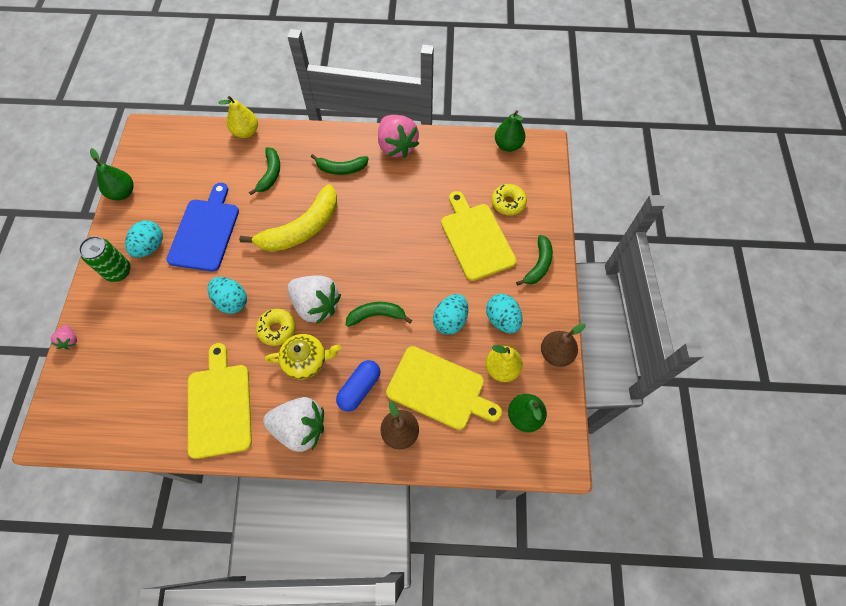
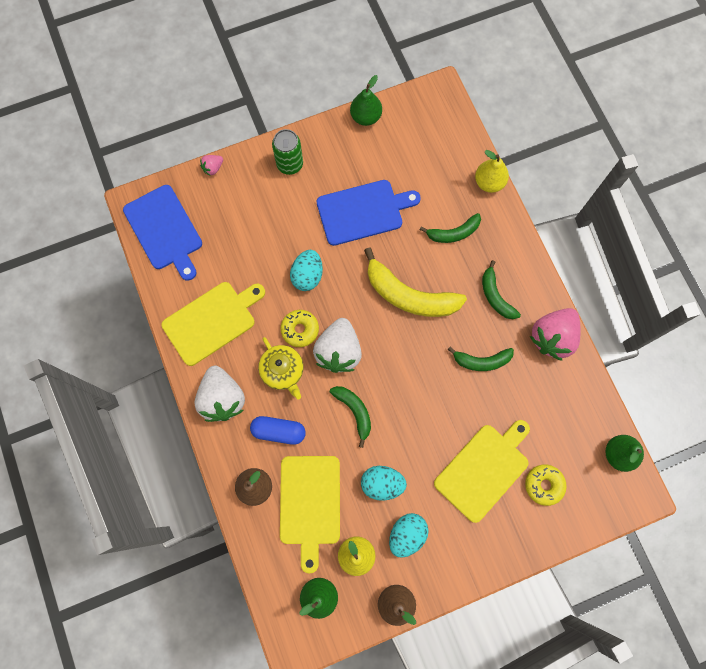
camera: 65 degrees right, 10 degrees up
(98, 414) = (164, 230): none -> blue cutting board
(150, 246) = (325, 175): turquoise egg -> none
(538, 264) = (485, 547): green banana -> green banana (481, 361)

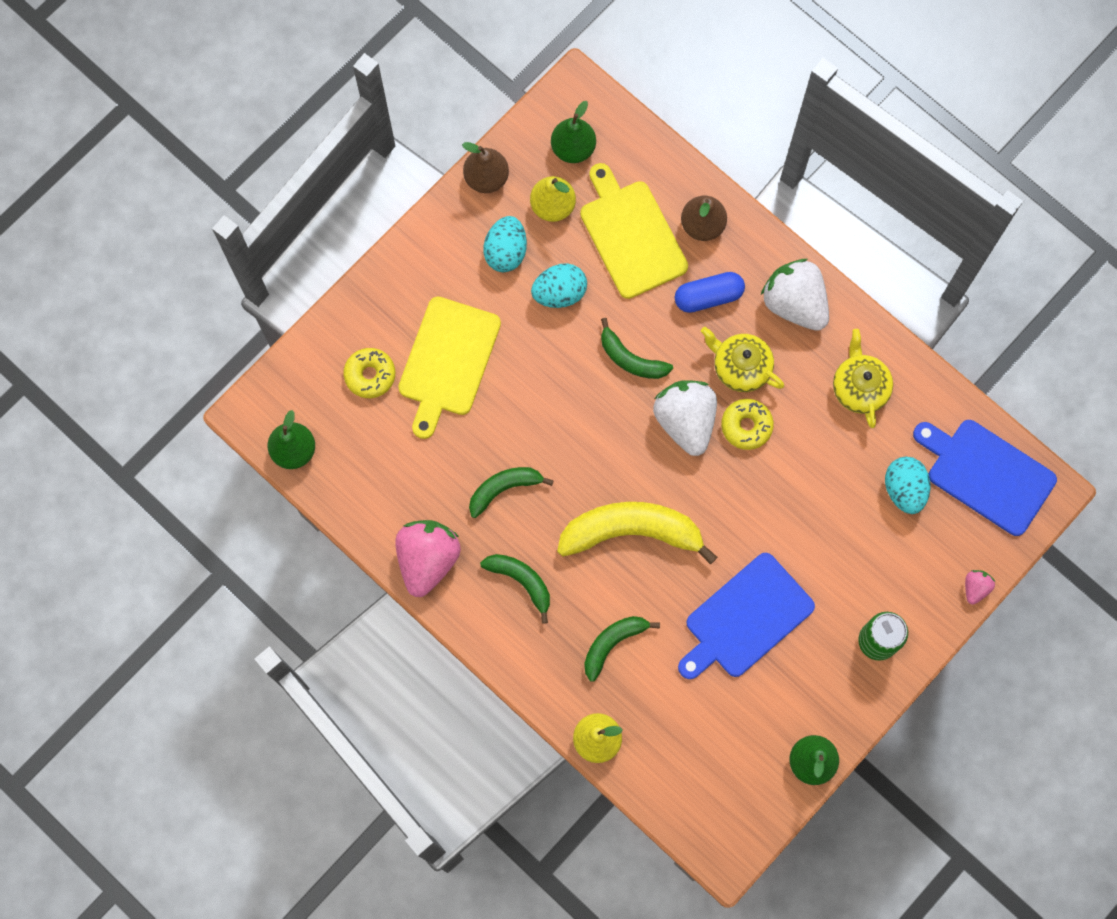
camera: 155 degrees right, 0 degrees up
(212, 321) = (859, 387): yellow cutting board -> yellow teapot
(307, 276) = (773, 498): turquoise egg -> turquoise egg (904, 489)

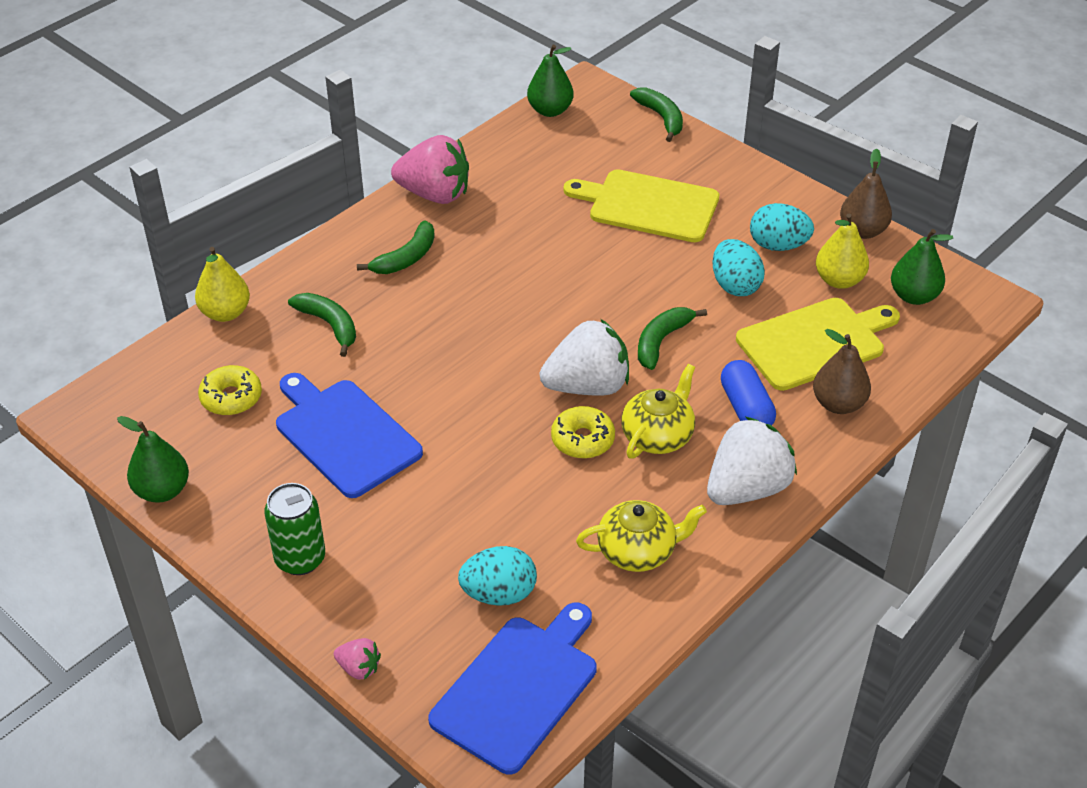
camera: 90 degrees right, 30 degrees down
(370, 375) = (630, 155): yellow donut -> yellow donut (231, 398)
(504, 489) = (508, 245): green banana -> green banana (661, 118)
(631, 532) = (455, 341): yellow banana -> none

